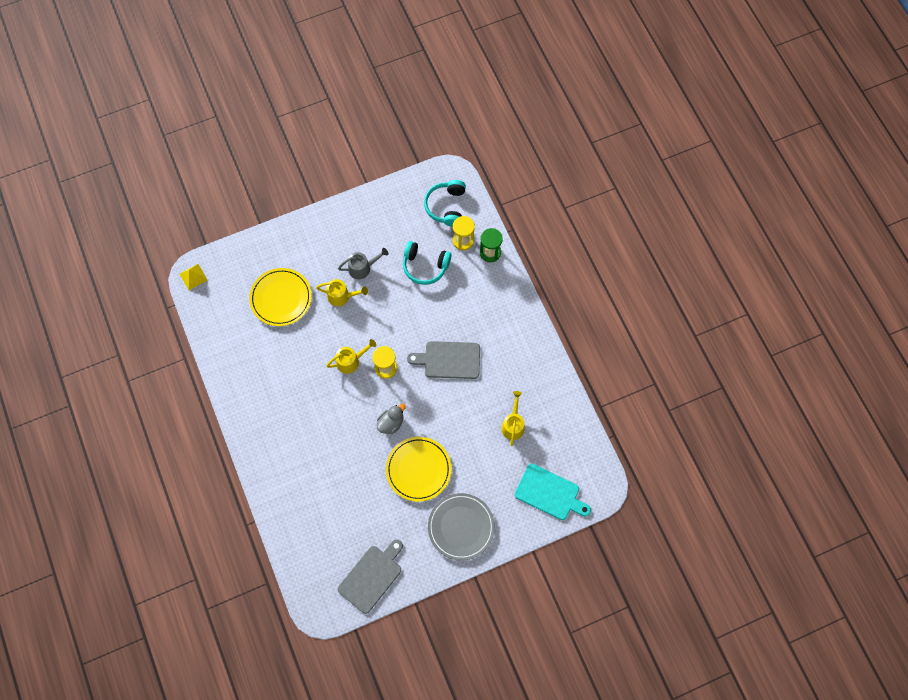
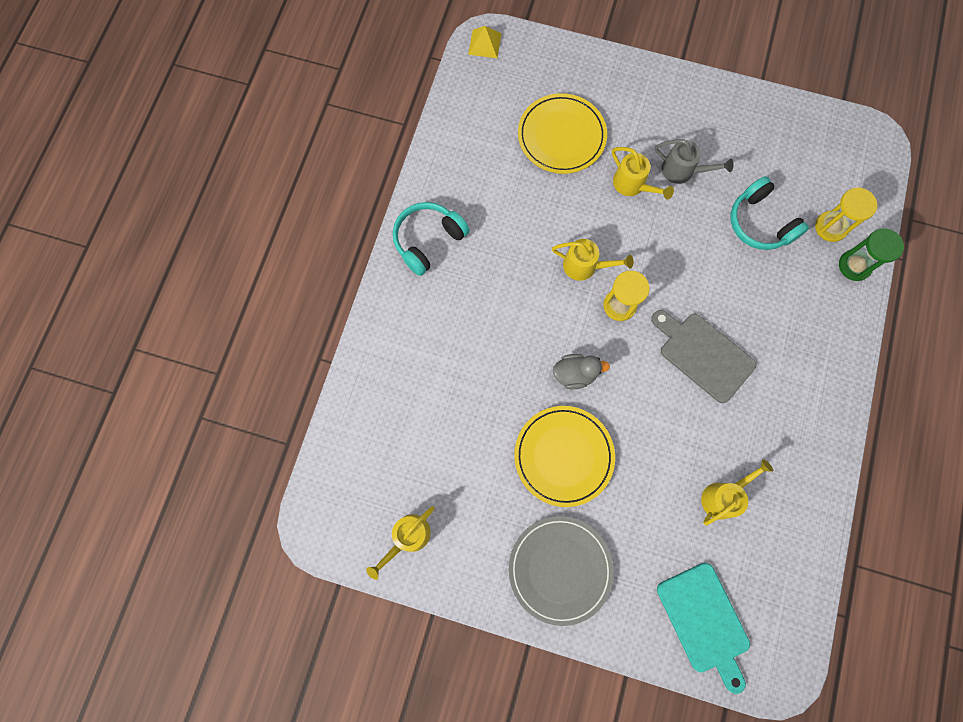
camera: 40 degrees right, 5 degrees up
(371, 576) = (407, 538): grey cutting board -> yellow watering can
(446, 206) = (840, 173): turquoise headphones -> turquoise headphones (428, 240)

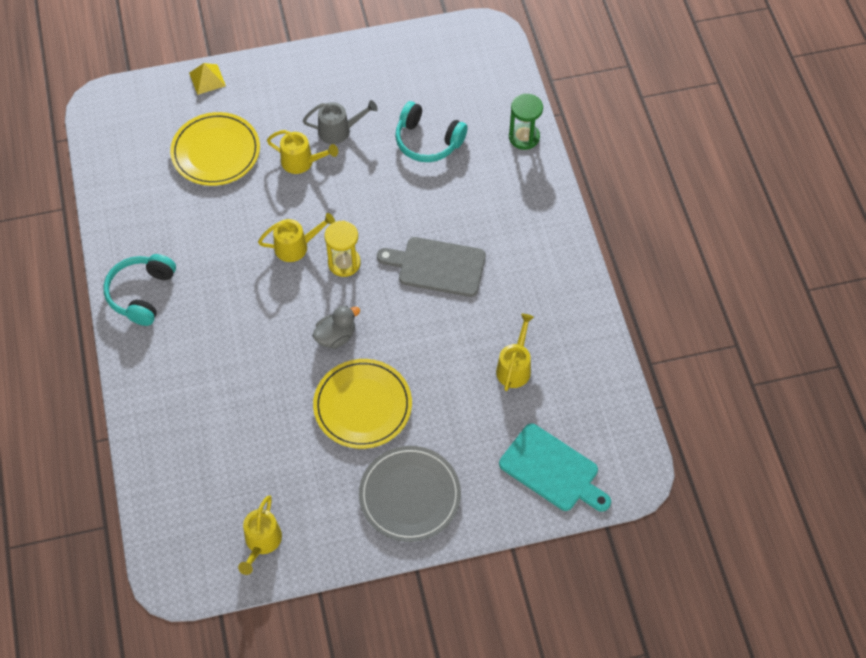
camera: 30 degrees left, 15 degrees down
(484, 44) = (101, 108): yellow pyramid -> yellow pyramid (207, 79)
(830, 227) = (488, 117): yellow hourglass -> none

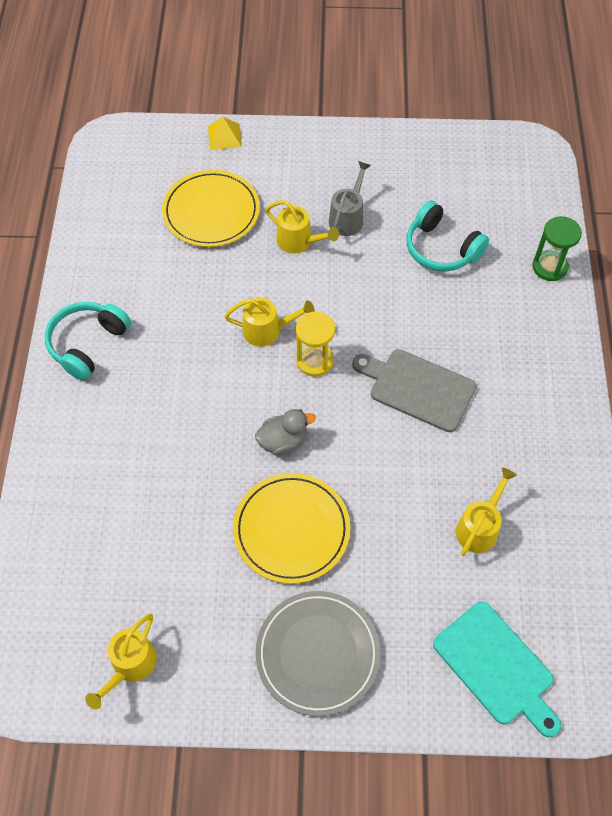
camera: 15 degrees right, 0 degrees up
(339, 130) = (348, 217): grey watering can -> grey watering can turned 75 degrees counterclockwise

